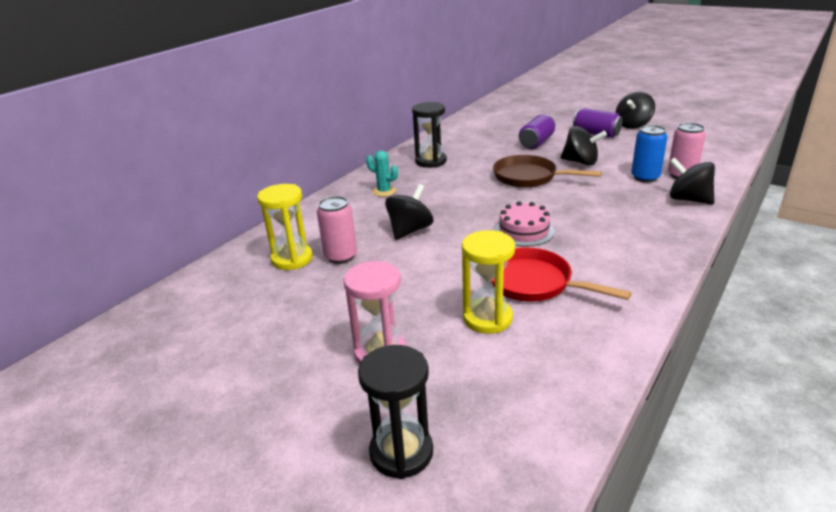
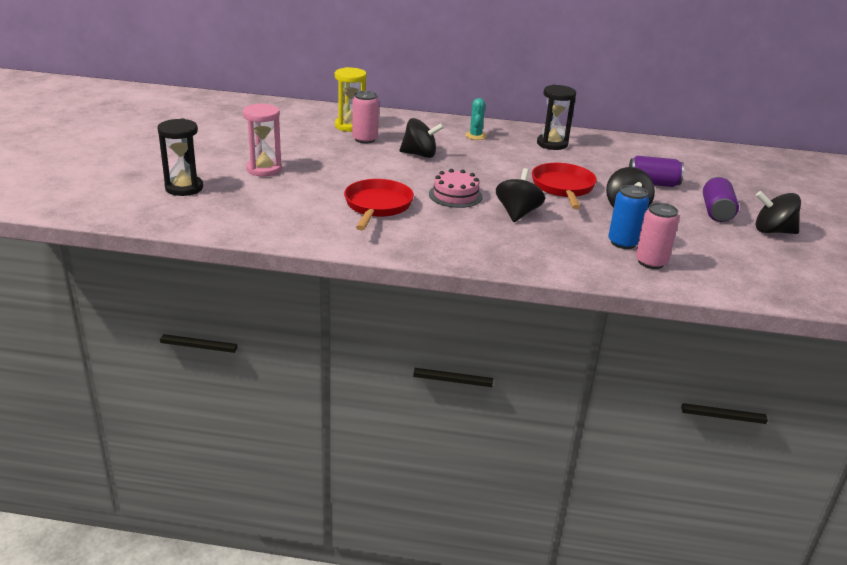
camera: 60 degrees right, 0 degrees up
(487, 318) = (320, 195): yellow hourglass -> none
(529, 177) = (563, 188): brown pan -> red pan
(688, 199) = (590, 266): black spinning top -> black spinning top (517, 213)

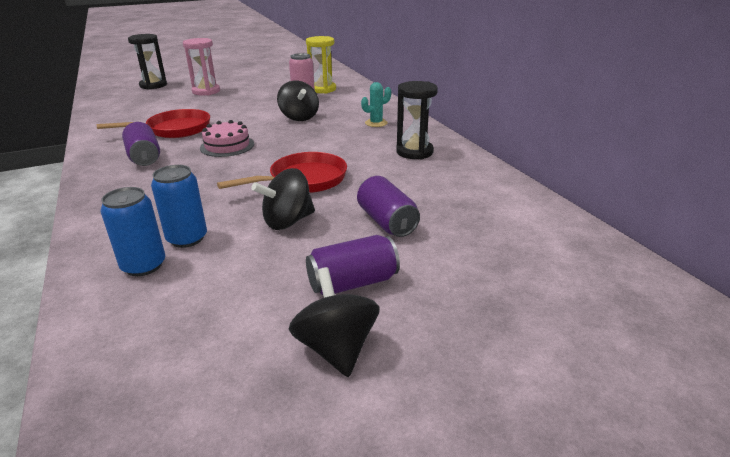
camera: 60 degrees right, 0 degrees up
(440, 231) = (144, 157): none -> purple can
(517, 213) = (213, 175): black spinning top -> none
(651, 262) = (144, 266): pink can -> blue can

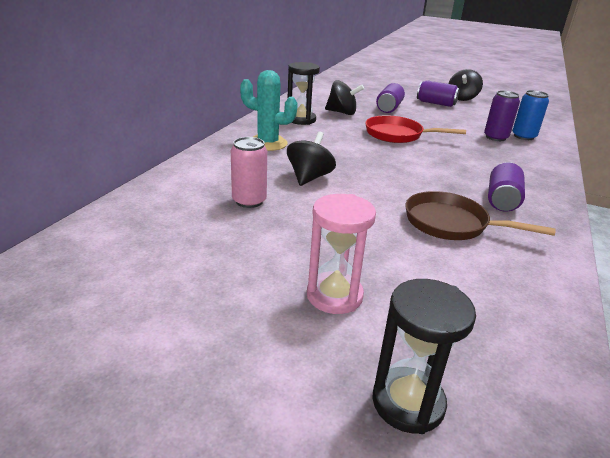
camera: 135 degrees left, 0 degrees up
(175, 129) = (451, 224): red pan -> brown pan
(187, 238) = (495, 137): blue can -> purple can
(227, 146) = (417, 179): pink cake -> none
(288, 221) = (435, 124): black spinning top -> black spinning top (342, 112)
(322, 89) = (197, 204): yellow hourglass -> none
(376, 123) = (267, 143): turquoise cactus -> turquoise cactus, size x1.69

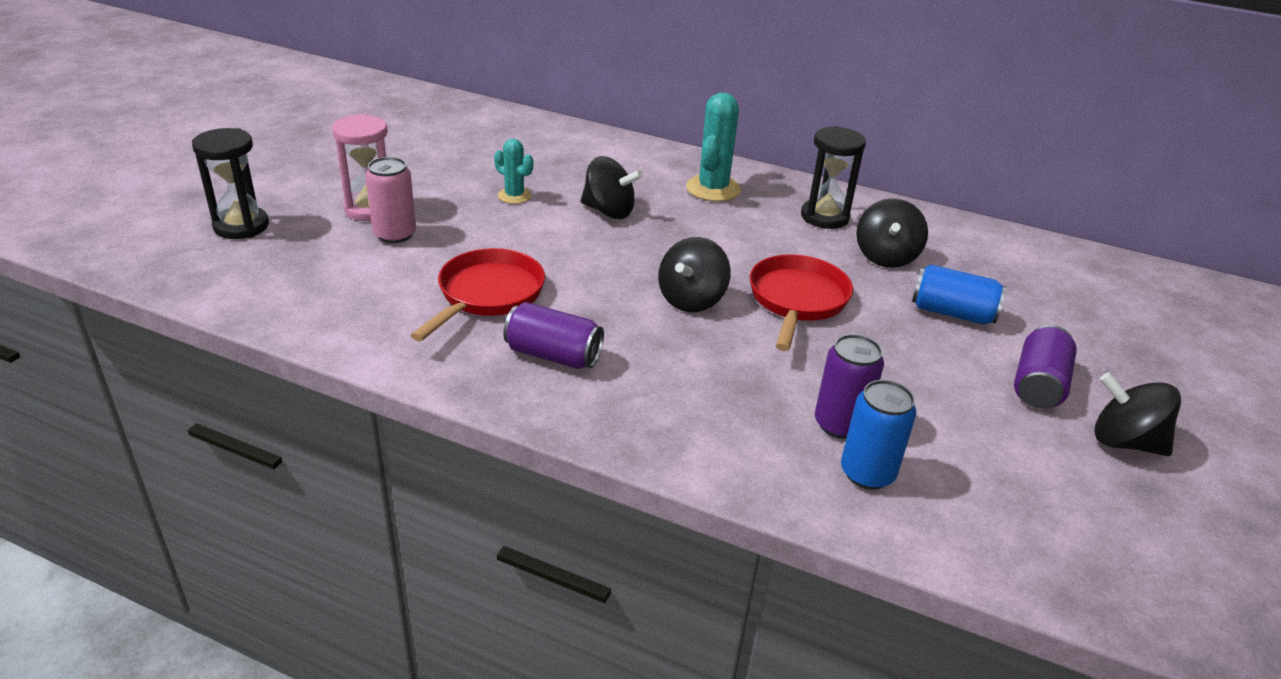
camera: 90 degrees right, 5 degrees up
(249, 201) = (545, 175): pink can -> pink can (395, 234)
(290, 215) = (514, 196): none -> turquoise cactus
(389, 108) = (952, 313): purple can -> blue can
(413, 159) = (691, 300): none -> black spinning top
(451, 224) = (487, 295): brown pan -> red pan

